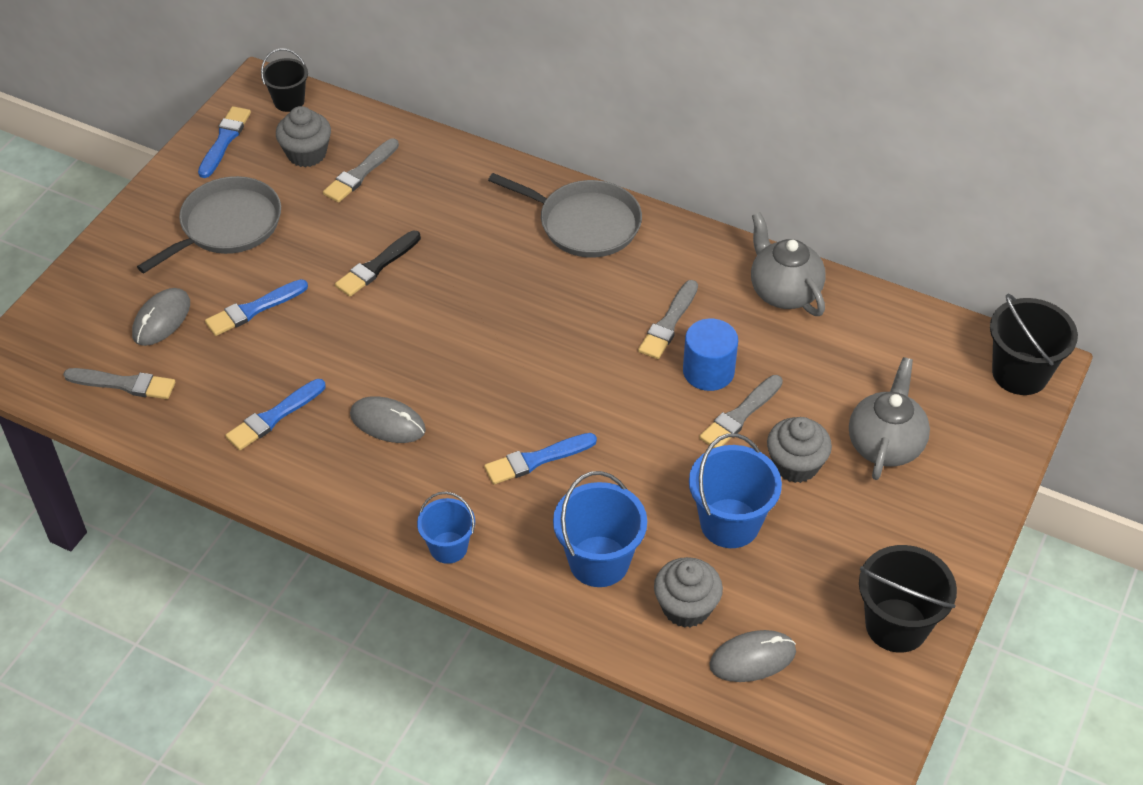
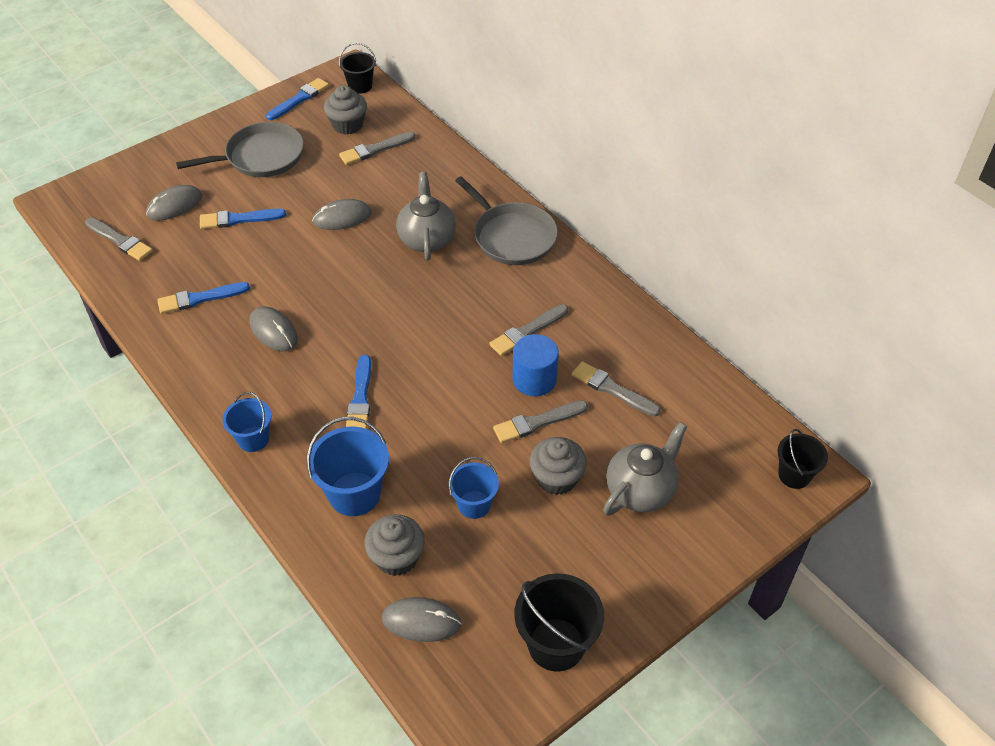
camera: 25 degrees right, 0 degrees up
(377, 266) = (342, 217): black brush -> grey mouse
(536, 460) = (360, 398): blue brush -> blue brush turned 90 degrees counterclockwise
(730, 523) = (474, 504): blue bucket -> blue bucket, size x0.63
(784, 292) = (634, 339): grey teapot -> grey teapot (427, 239)
(794, 352) = (612, 389): none -> grey brush
(1020, 373) = (794, 475): black bucket -> black bucket, size x0.63

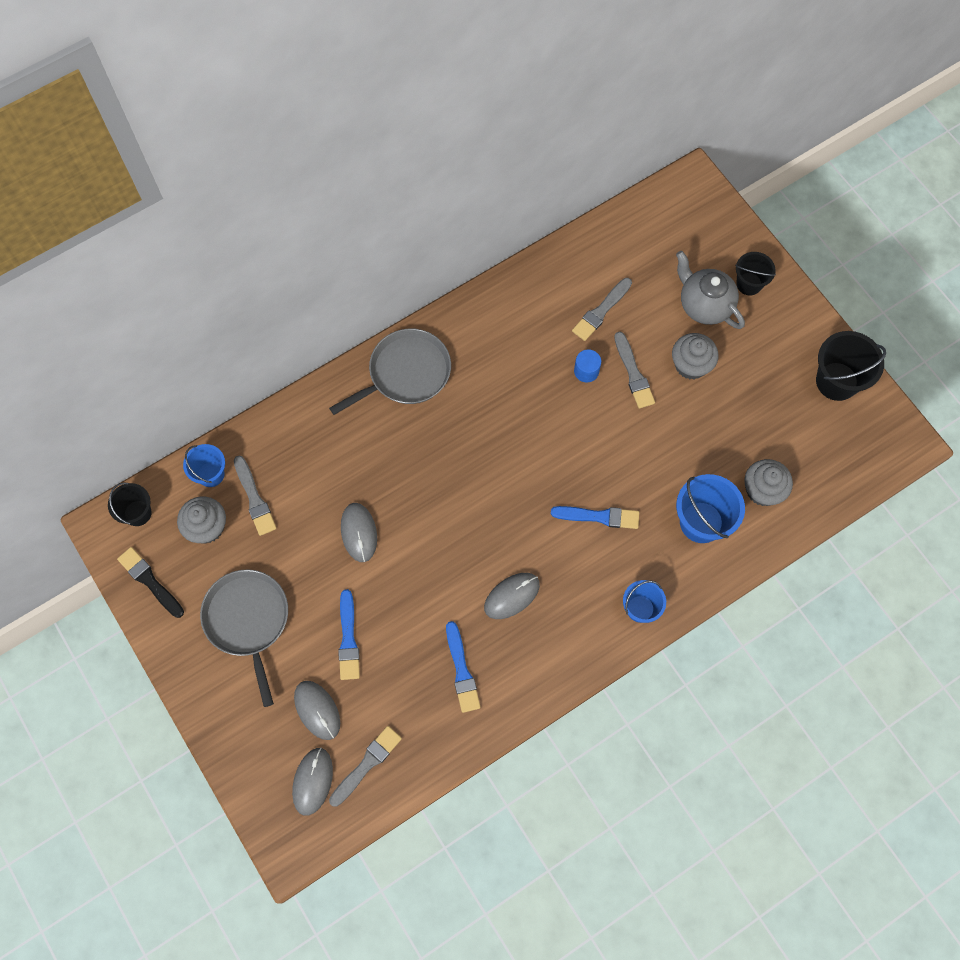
camera: 85 degrees left, 20 degrees up
(299, 99) = (150, 581): blue brush -> black brush
(421, 621) = (818, 474): grey mouse -> grey mouse (312, 781)
(427, 239) = (401, 451): grey teapot -> none
(474, 504) = (714, 429): blue bucket -> blue bucket (210, 474)
(527, 332) = (530, 371): grey brush -> none
(534, 379) = (586, 371): blue cylinder -> blue cylinder, size x0.65
(794, 475) = (693, 196): black bucket -> black bucket (749, 284)

